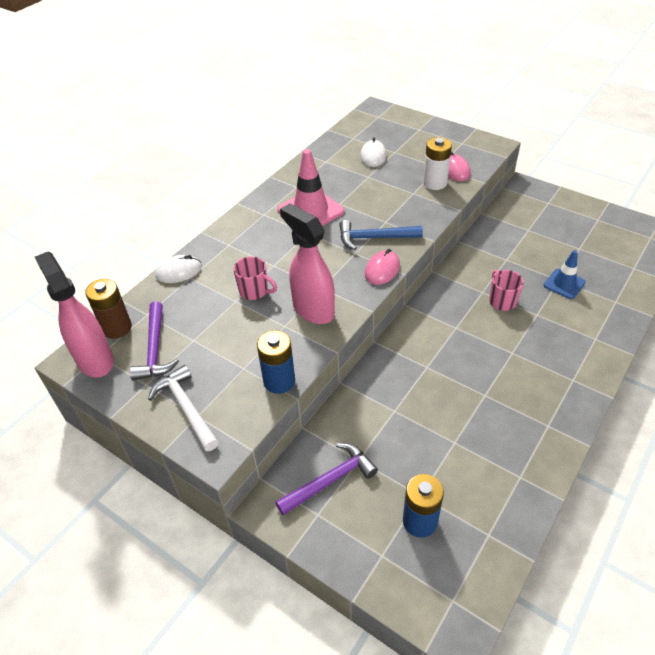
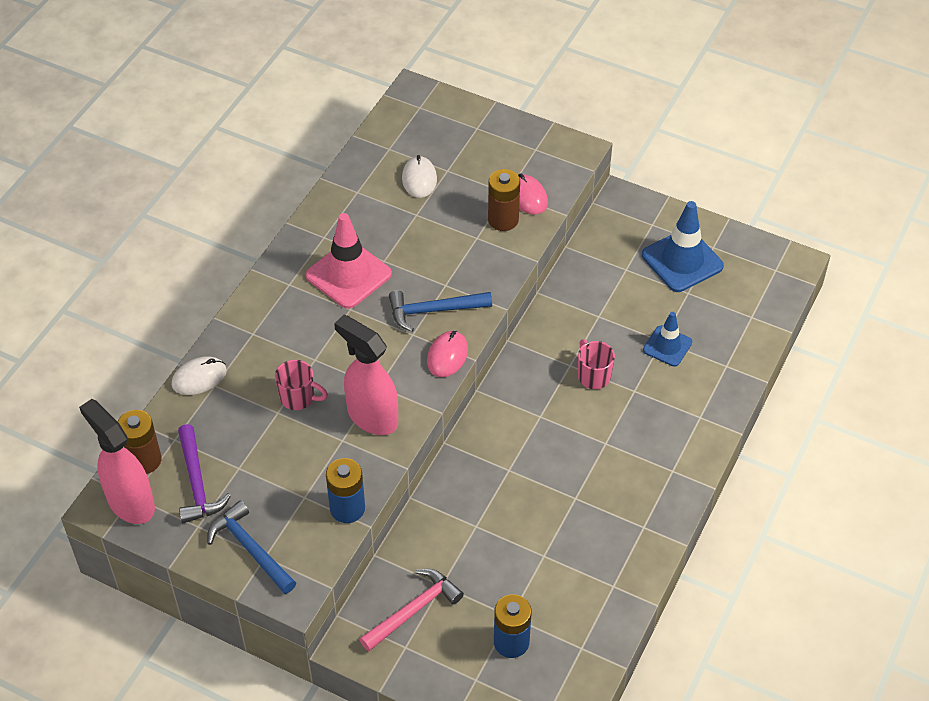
camera: 10 degrees left, 5 degrees up
(186, 408) = (250, 549): white hammer -> blue hammer
(330, 480) = (413, 610): purple hammer -> pink hammer
(435, 183) = (503, 220): white battery -> brown battery
(573, 227) = (682, 261): none -> blue traffic cone

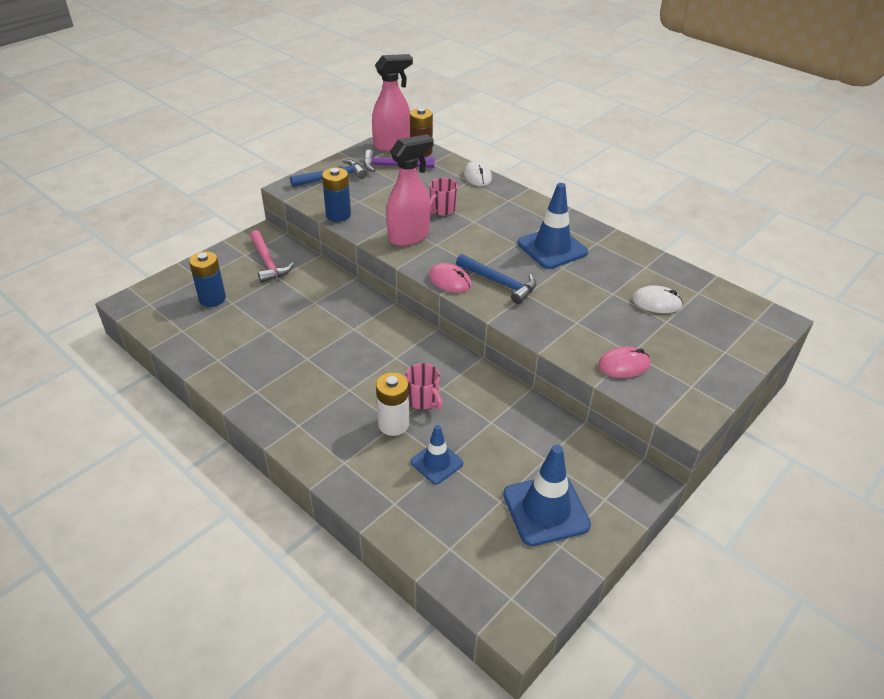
camera: 105 degrees right, 10 degrees down
(348, 275) = (552, 248): pink traffic cone -> blue traffic cone
(434, 311) = (499, 283): blue hammer -> blue hammer turned 120 degrees clockwise
(503, 220) = (595, 342): brown battery -> none
(593, 376) = (423, 400): pink mug -> pink mug turned 60 degrees clockwise
(636, 391) = (393, 424): none -> white battery

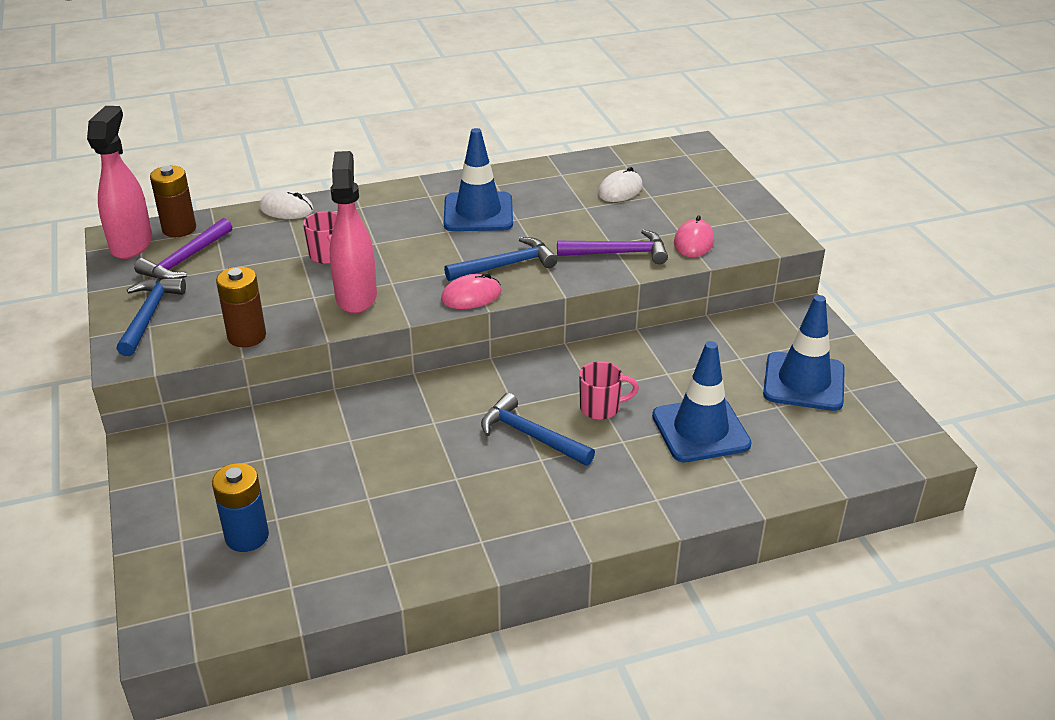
camera: 60 degrees left, 5 degrees down
(268, 262) = (218, 458): pink hammer -> none
(338, 215) = (247, 336): blue battery -> brown battery
(369, 376) = (531, 436): none -> blue hammer
(393, 424) = (623, 442): white battery -> none
(436, 463) = (700, 430): blue traffic cone -> blue traffic cone, size x1.67
(567, 330) = (618, 253): none -> purple hammer

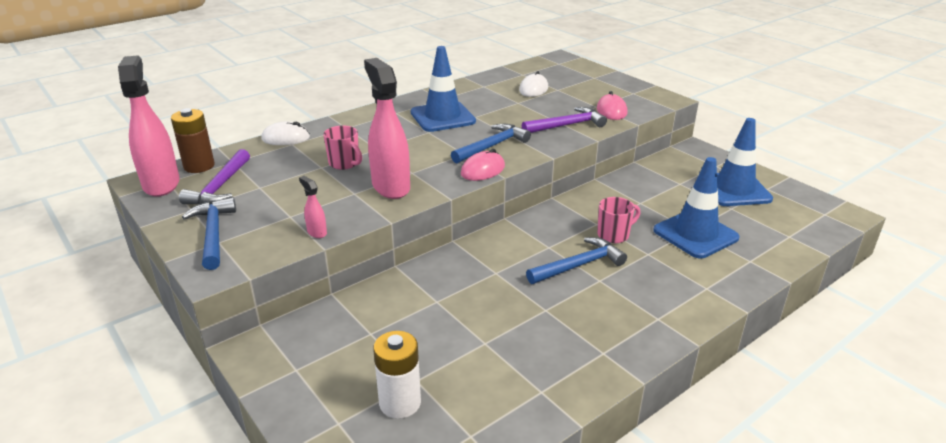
camera: 20 degrees left, 5 degrees down
(247, 336) = (317, 232): brown battery -> pink spray bottle
(247, 536) = (400, 403): blue battery -> white battery
(531, 436) = (578, 265): blue hammer -> blue hammer turned 135 degrees clockwise

